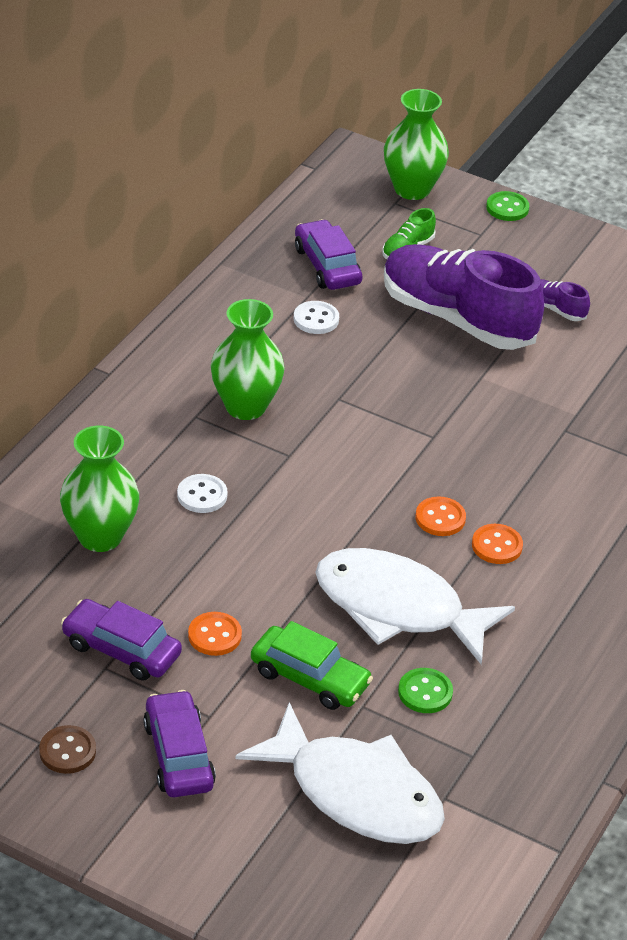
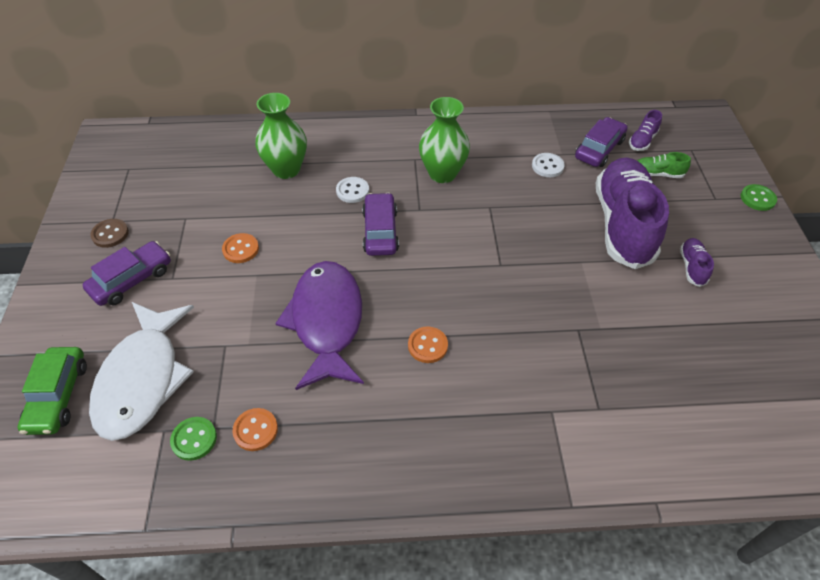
camera: 60 degrees right, 10 degrees up
(121, 649) = (203, 218): purple car -> purple car (380, 231)
(310, 678) = (233, 308): green car -> green car (58, 396)
(346, 227) = (642, 141): none -> purple shoe
(398, 608) = (327, 321): white fish -> purple fish
(412, 189) = (713, 150): green vase -> none
(425, 692) = (258, 372): green button -> green button (194, 439)
(440, 518) = (428, 303): orange button -> orange button (255, 430)

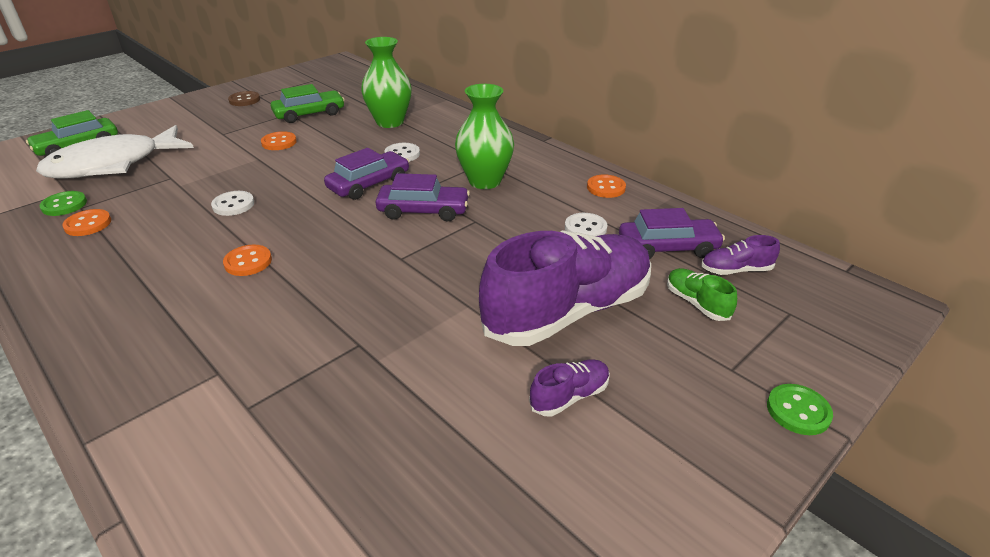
camera: 50 degrees right, 15 degrees down
(132, 280) = (207, 123): purple car -> purple car (423, 211)
(205, 206) = (309, 114): none -> green car
(327, 321) = (233, 205): purple fish -> white button
(510, 129) = (606, 188): none -> orange button

